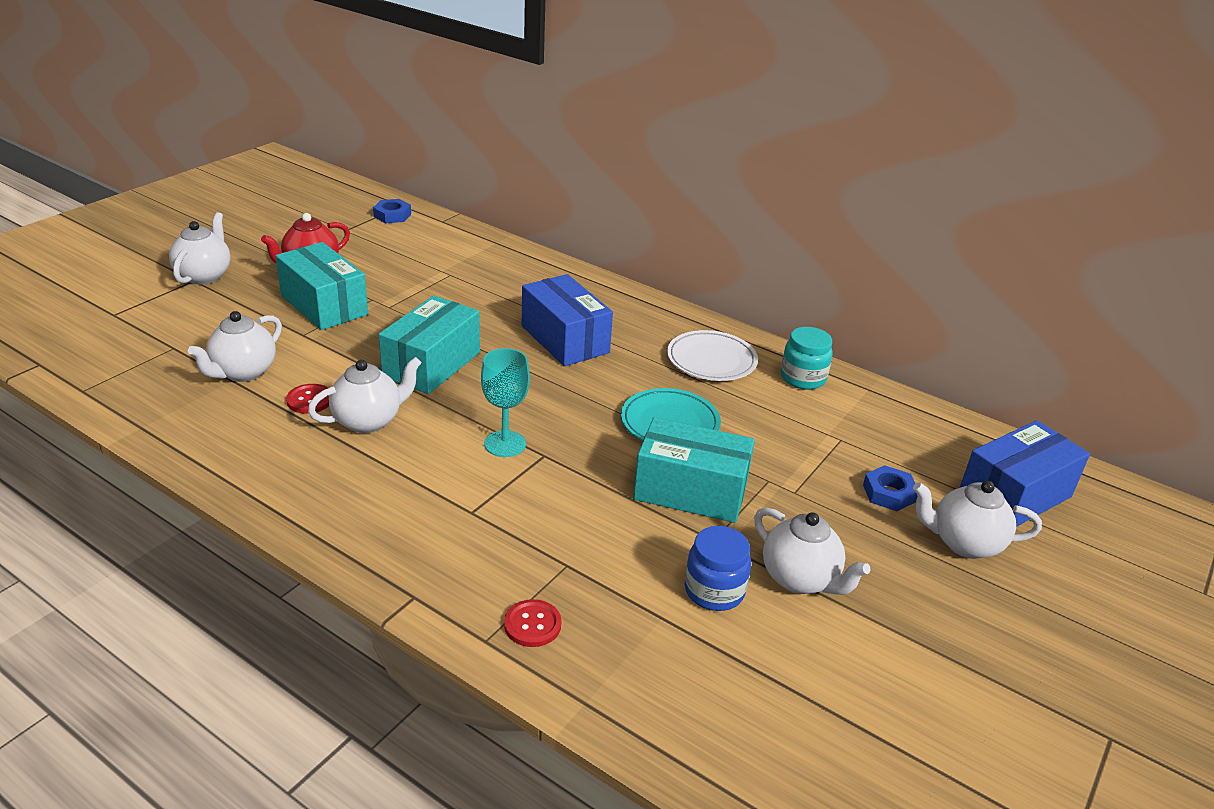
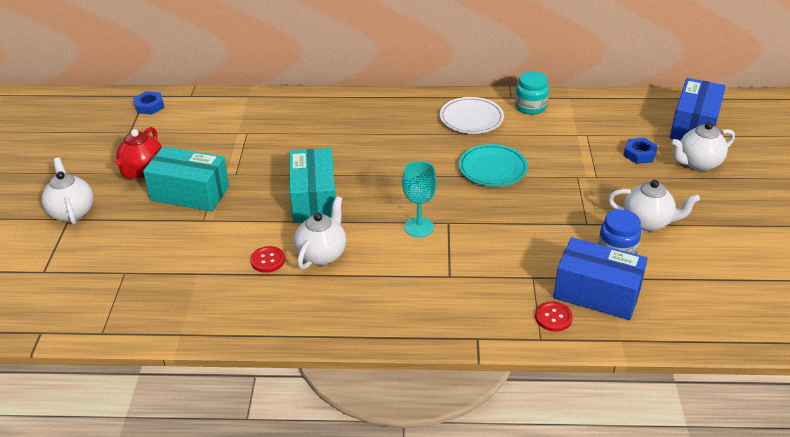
camera: 30 degrees left, 5 degrees up
(243, 372) = (198, 265): white teapot -> none
(565, 339) = (373, 144): blue box -> blue box (597, 293)
(690, 491) = (547, 203): turquoise box -> none

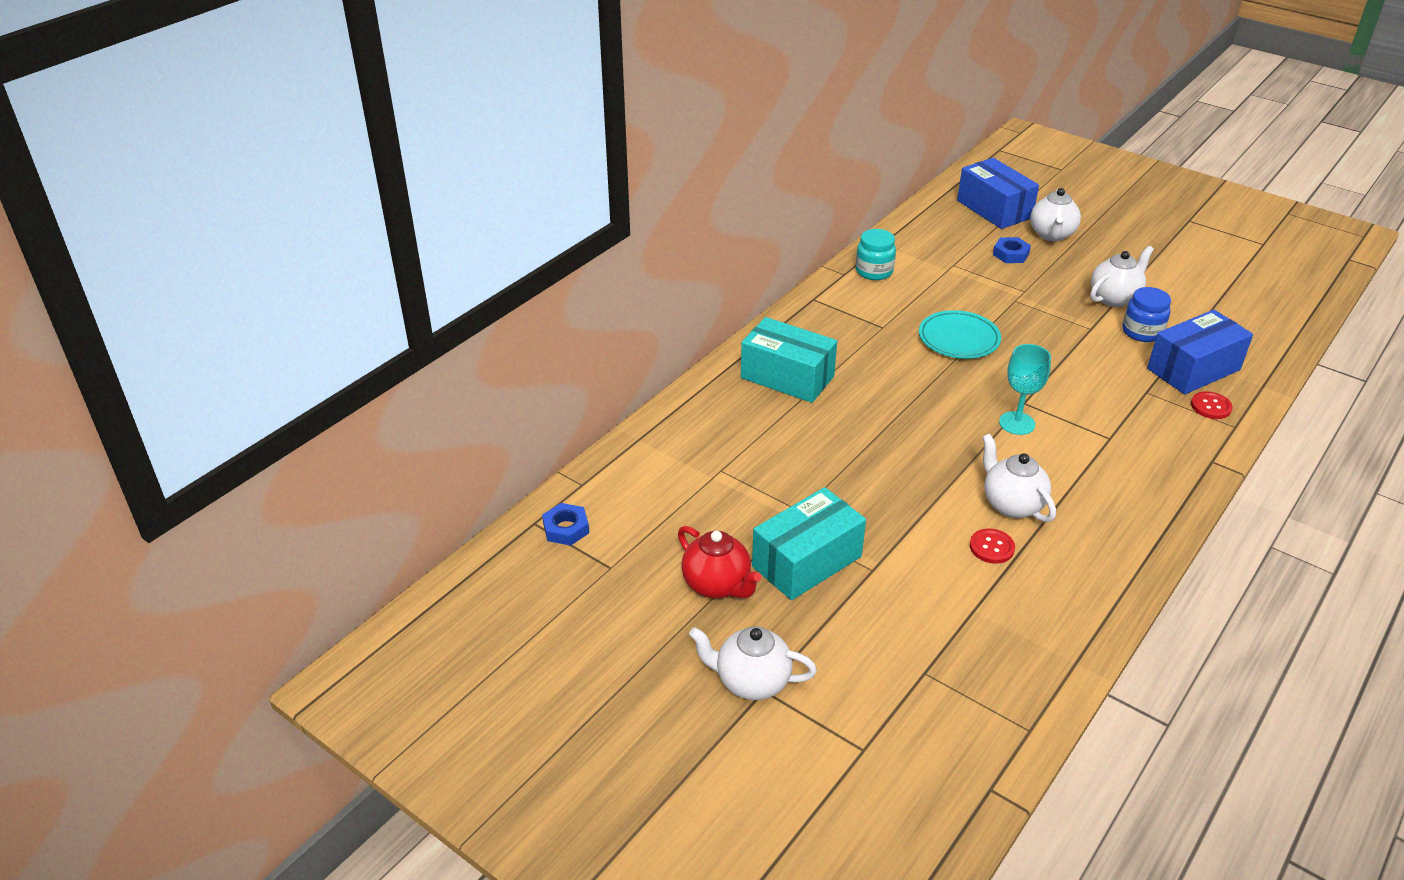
camera: 55 degrees left, 0 degrees up
(314, 199) = (907, 472): turquoise box -> turquoise box (787, 377)
(471, 119) = (858, 312): white plate -> none

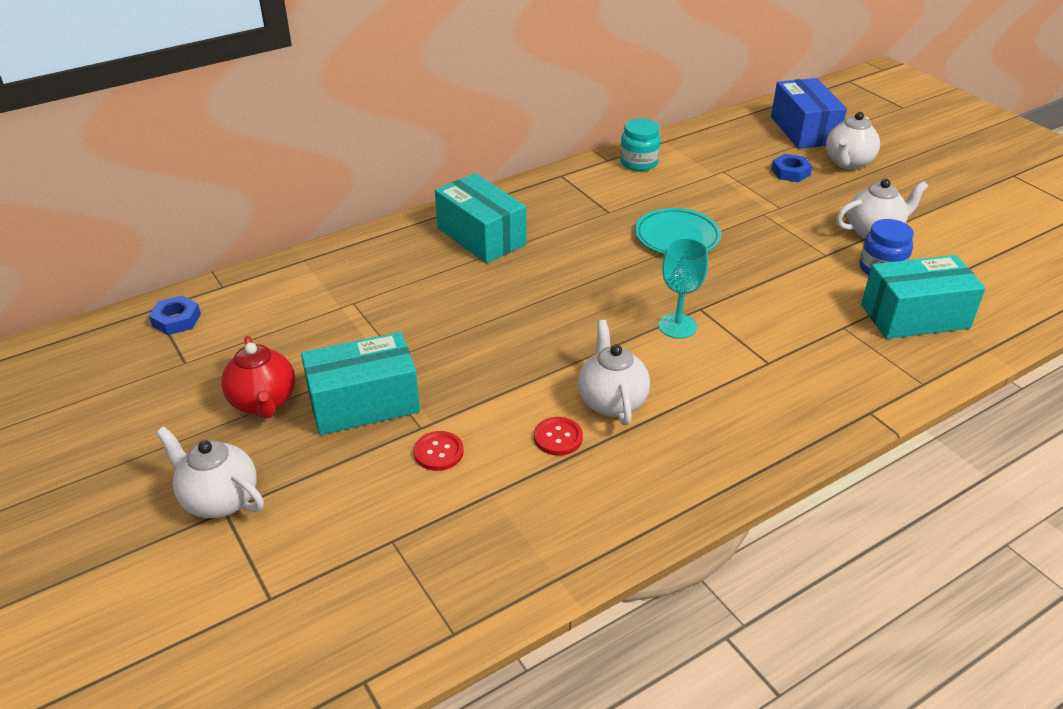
camera: 20 degrees right, 0 degrees up
(1193, 369) = (914, 316): blue box -> turquoise box
(1210, 406) = (908, 357): red button -> red button (438, 452)

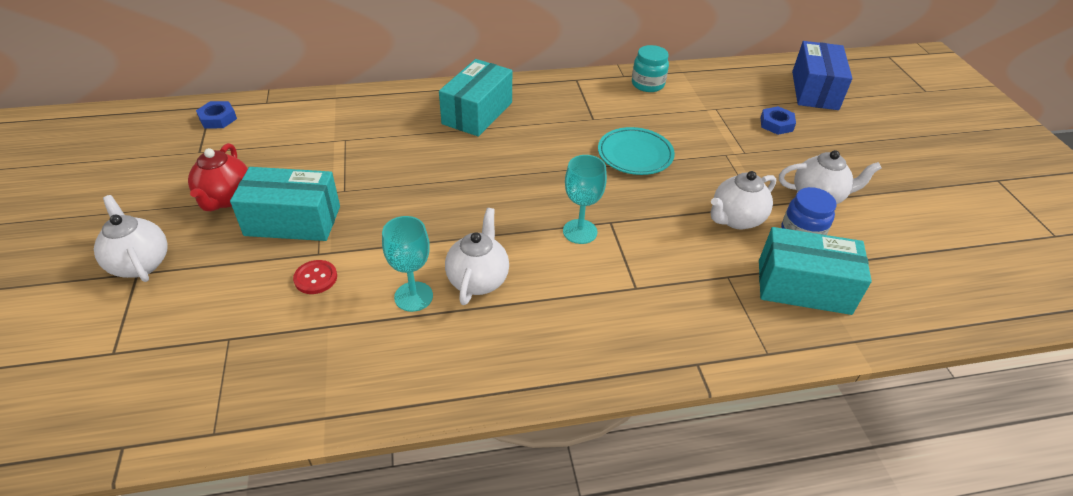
camera: 20 degrees right, 5 degrees up
(481, 236) = (477, 113): turquoise box -> turquoise box turned 45 degrees clockwise
(558, 437) = (413, 296): red button -> turquoise goblet
(848, 163) = (836, 129): white teapot -> white teapot (736, 219)

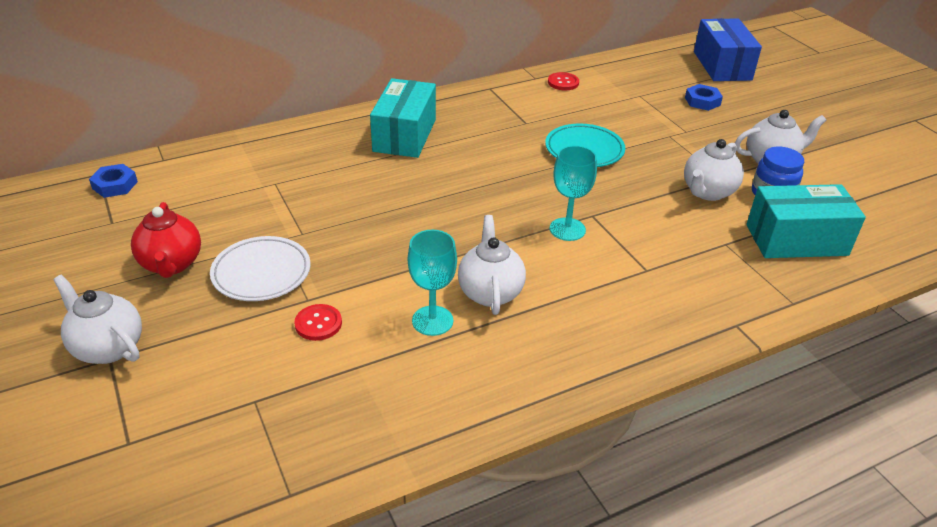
camera: 15 degrees left, 5 degrees down
(293, 221) = (261, 273): turquoise box -> white plate
(647, 84) = (563, 82): turquoise jar -> red button

